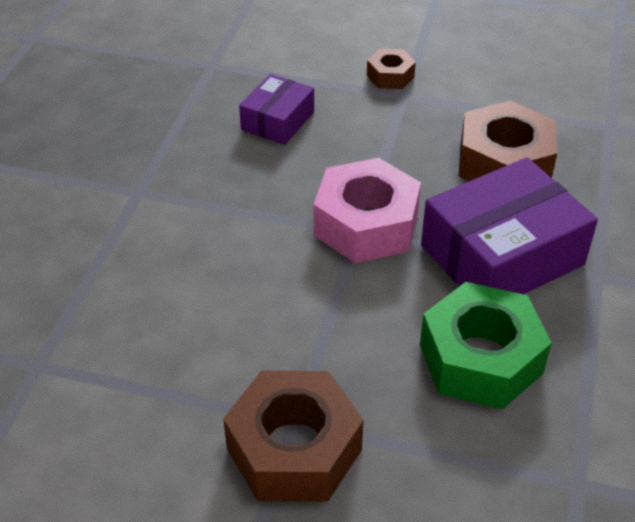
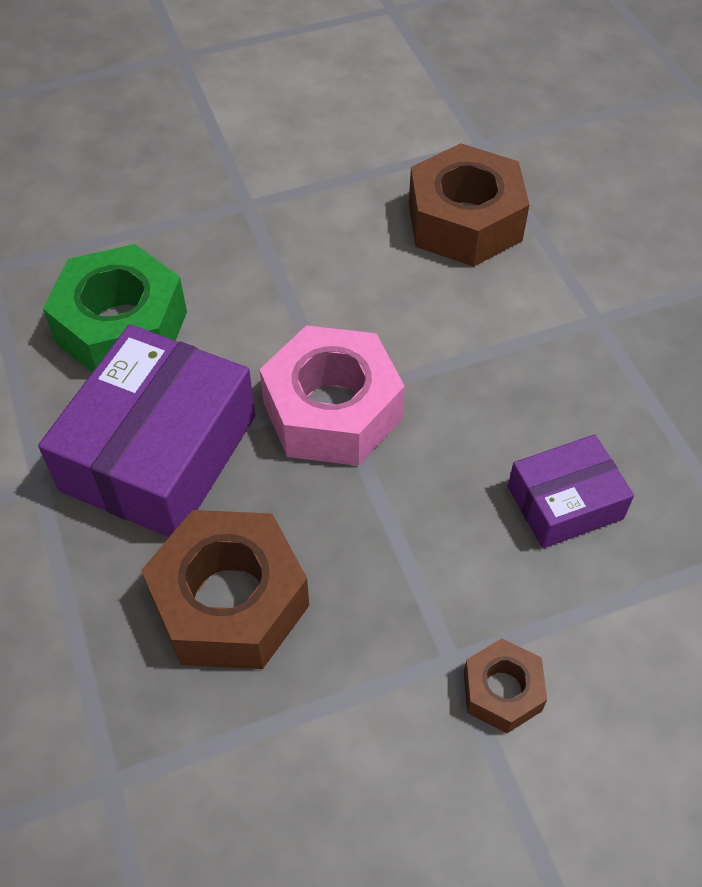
camera: 145 degrees right, 10 degrees up
(277, 121) = (564, 502): purple box -> purple box turned 75 degrees clockwise
(294, 449) = (231, 186): brown nut -> brown nut (464, 222)

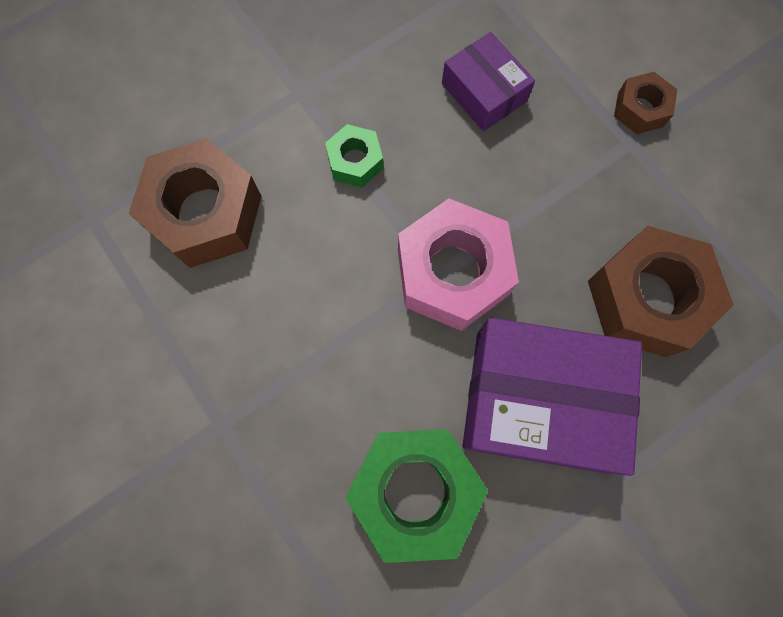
camera: 105 degrees left, 20 degrees up
(495, 351) = (355, 161): none -> green nut

